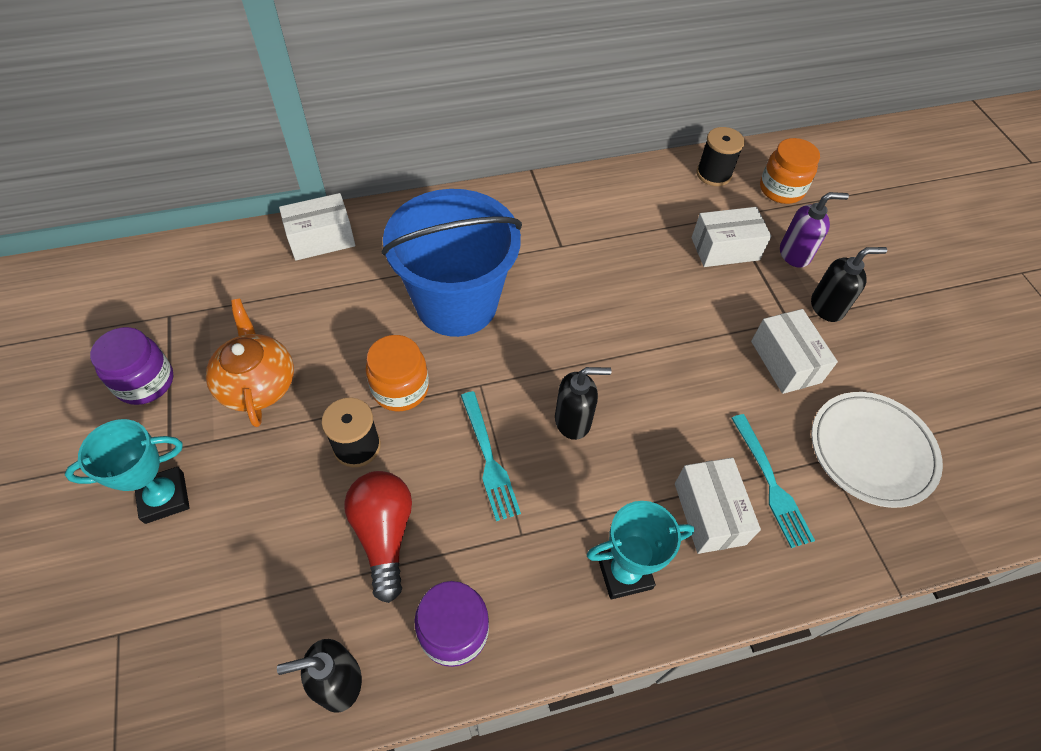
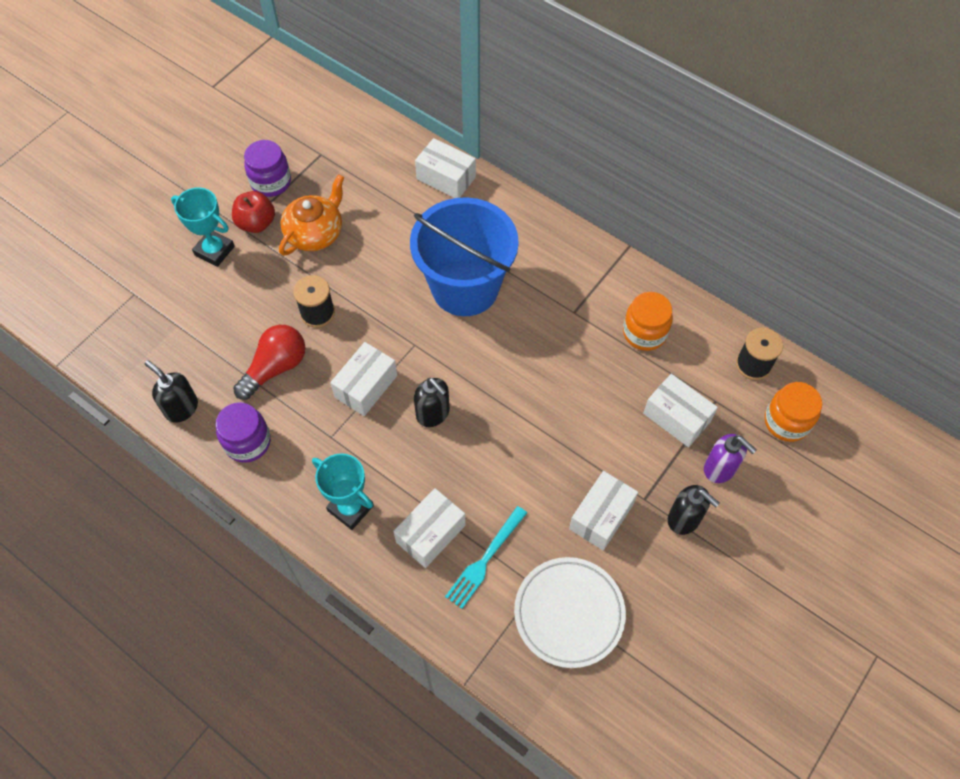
camera: 55 degrees right, 5 degrees up
(180, 430) = (256, 223): none -> red apple
(400, 388) = (374, 305): orange jar -> orange jar (644, 333)
(489, 459) = (366, 386): turquoise fork -> white box

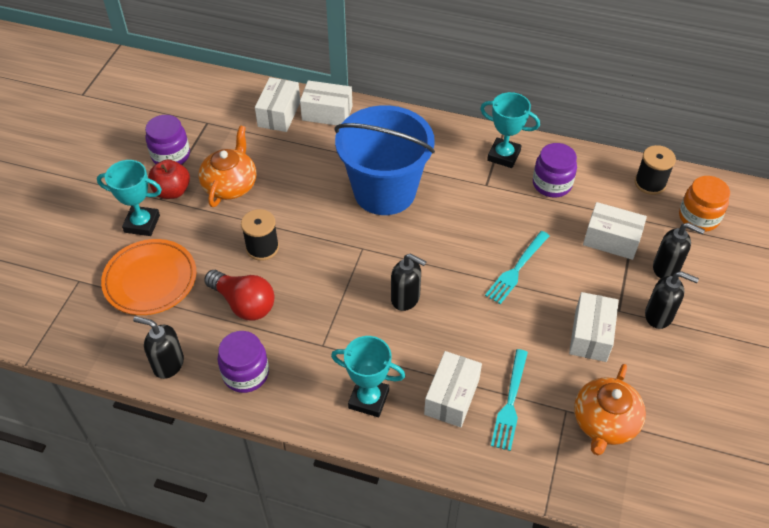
camera: 20 degrees left, 10 degrees down
(199, 314) = (150, 280): none -> orange plate
(275, 368) = (243, 303): red light bulb -> red light bulb turned 105 degrees clockwise
(366, 386) = (335, 294): white box -> white box (279, 114)
(560, 419) = (516, 270): none -> turquoise fork
(569, 613) = (604, 422): white plate -> orange teapot
(609, 283) = (503, 156): none -> turquoise trophy
(644, 333) = (552, 184): orange jar -> purple jar
(720, 469) = (666, 268): purple soap dispenser -> black soap dispenser

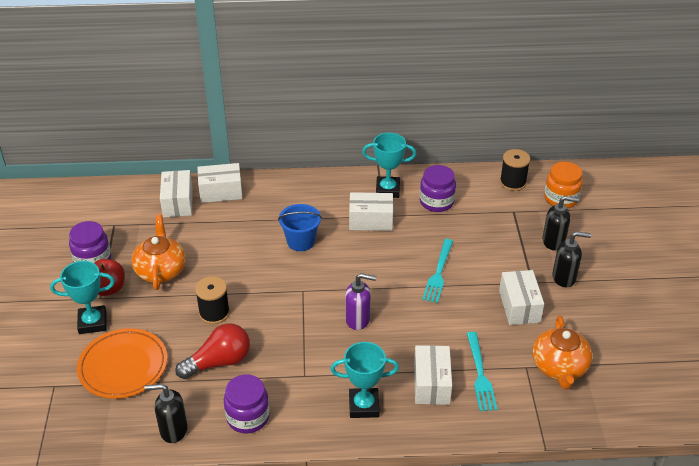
camera: 20 degrees left, 10 degrees down
(243, 303) = (219, 362): red light bulb -> red light bulb turned 45 degrees counterclockwise
(384, 191) = (301, 241): blue bucket -> blue bucket, size x0.49
(405, 298) = (358, 319): black soap dispenser -> purple soap dispenser
(611, 240) = (502, 232): white box -> white box (370, 221)

